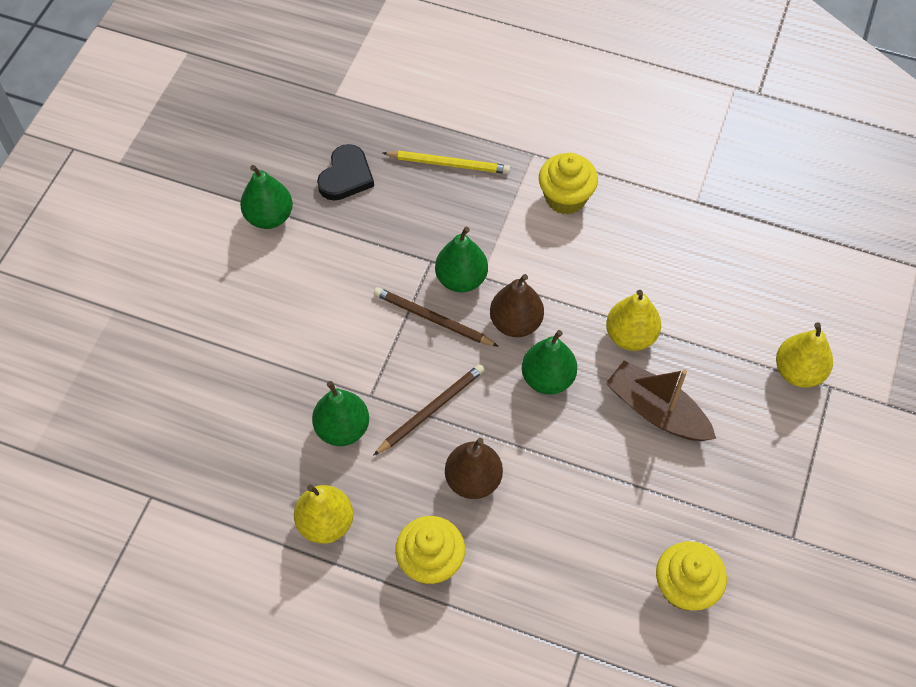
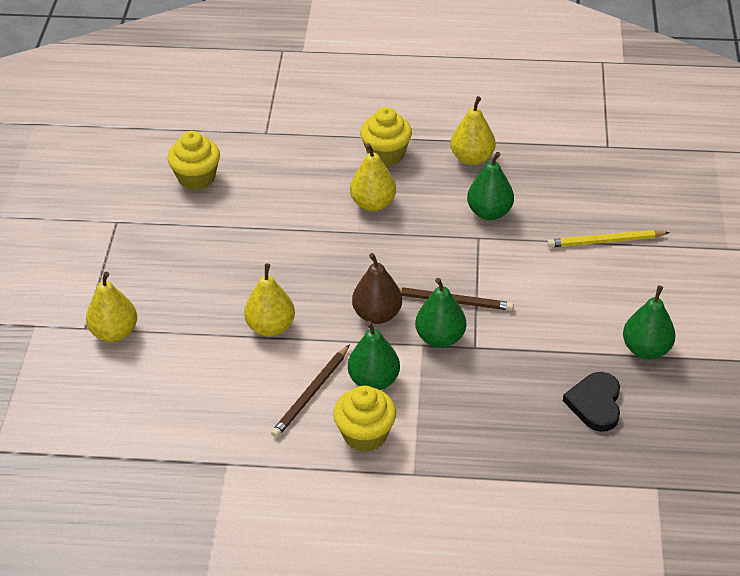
camera: 165 degrees right, 15 degrees down
(431, 410) = (424, 238): brown pencil -> brown pencil (311, 394)
(448, 164) = (498, 441): yellow pencil -> yellow pencil (605, 241)
(473, 480) = (373, 203): brown pear -> yellow pear
(547, 378) = (335, 280): green pear -> green pear (374, 380)
(657, 411) = (236, 277): brown boat -> none

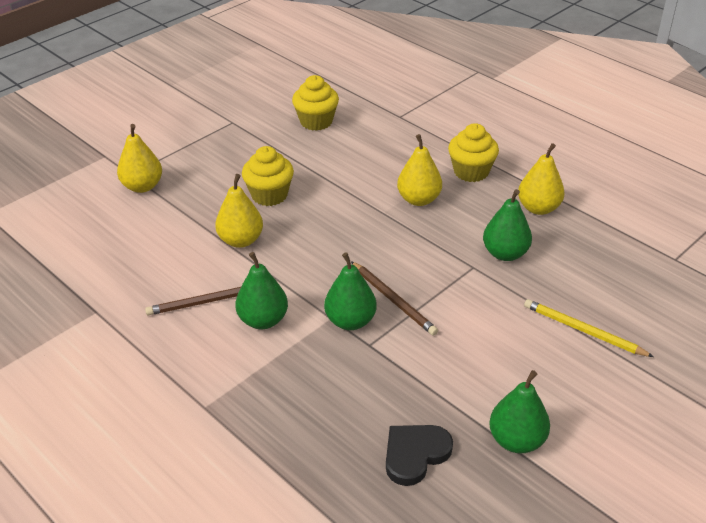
camera: 40 degrees right, 5 degrees down
(365, 435) = (207, 354): yellow cupcake -> yellow cupcake (269, 195)
(377, 314) = (325, 276): brown pear -> none

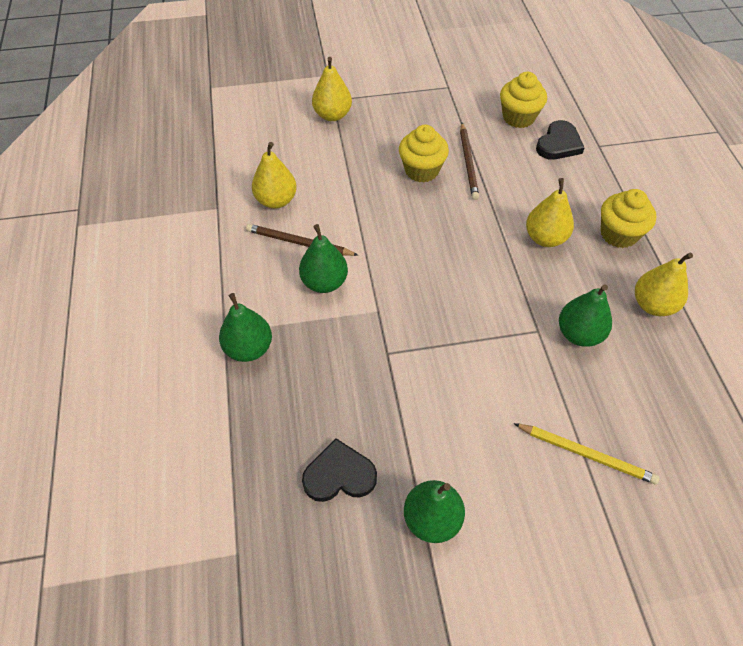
camera: 35 degrees right, 15 degrees up
(241, 240) = (366, 201): yellow pear -> yellow pear (276, 200)
(350, 321) = (390, 322): green pear -> green pear (249, 348)
(367, 128) = (558, 144): none -> black heart
(393, 300) = (441, 323): brown pencil -> brown pencil (468, 163)
(583, 331) = (586, 454): yellow pencil -> yellow pencil turned 135 degrees clockwise

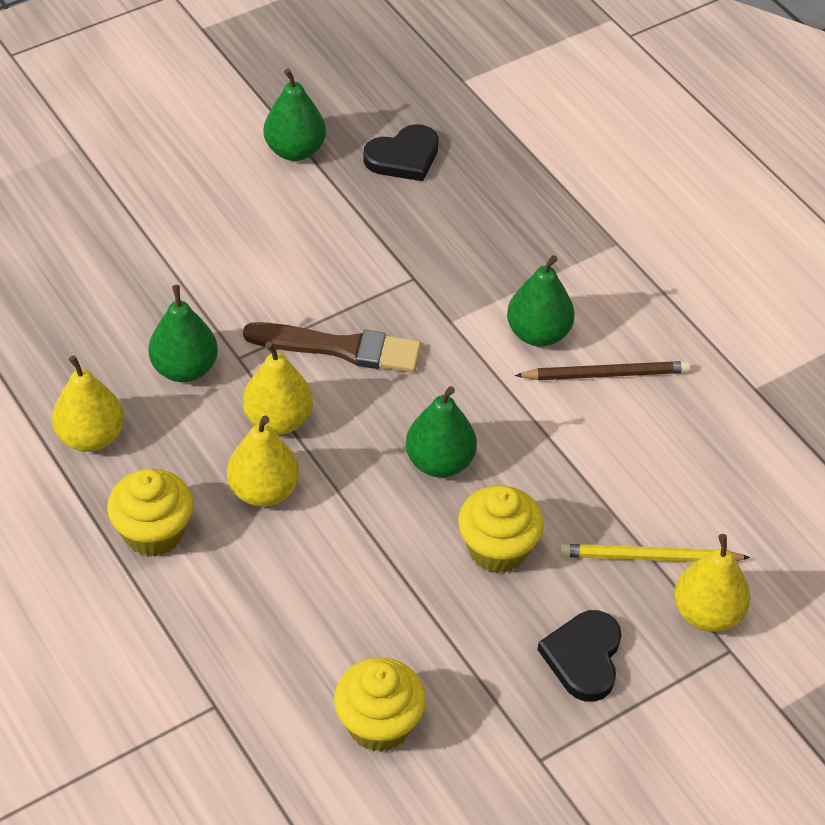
camera: 155 degrees right, 5 degrees down
(249, 348) = (576, 235): green pear -> green pear (440, 462)
(276, 200) = (682, 425): yellow pear -> yellow pear (278, 420)
(464, 314) = (340, 348): none -> brown brush
(468, 163) = (429, 589): brown pencil -> none
(558, 144) = (288, 684): black heart -> black heart (584, 657)
(586, 454) = (151, 245): yellow pencil -> yellow pencil (649, 557)

